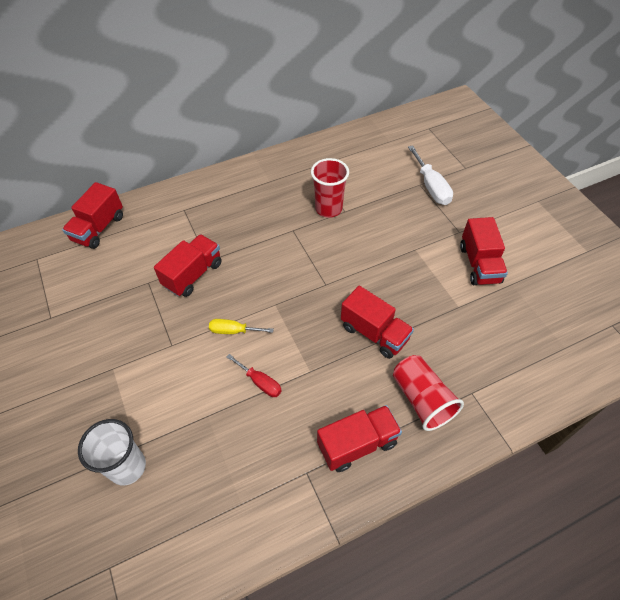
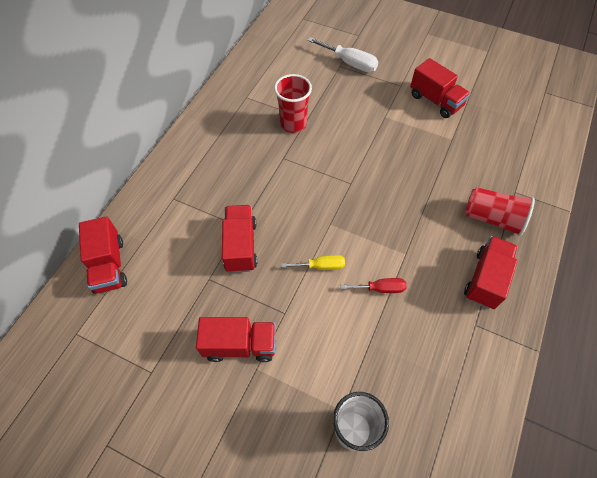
camera: 40 degrees left, 5 degrees up
(233, 331) = (321, 266): yellow screwdriver -> yellow screwdriver turned 150 degrees counterclockwise
(374, 333) = (419, 195): red truck -> red truck (240, 345)

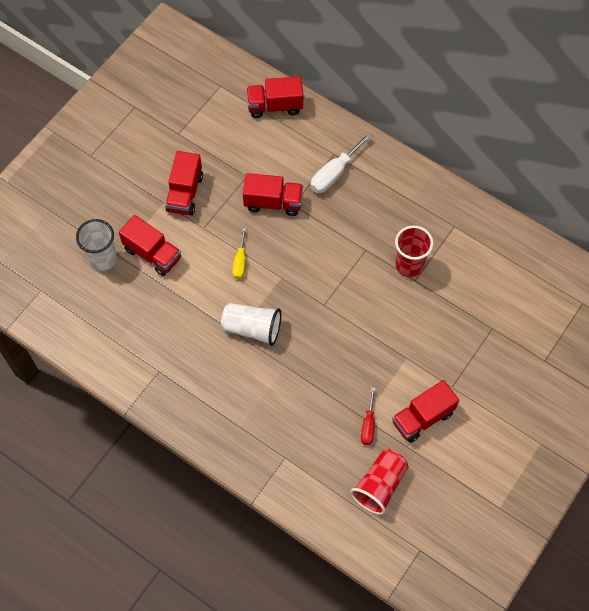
camera: 100 degrees right, 5 degrees up
(350, 63) = (495, 340): white screwdriver -> white screwdriver (334, 173)
(380, 288) = (208, 304): red screwdriver -> red screwdriver (368, 425)
(395, 241) = (252, 328): none -> white cup
(485, 279) = (197, 394): red truck -> red truck (152, 254)
(492, 218) = (258, 423): red cup -> red cup (379, 485)

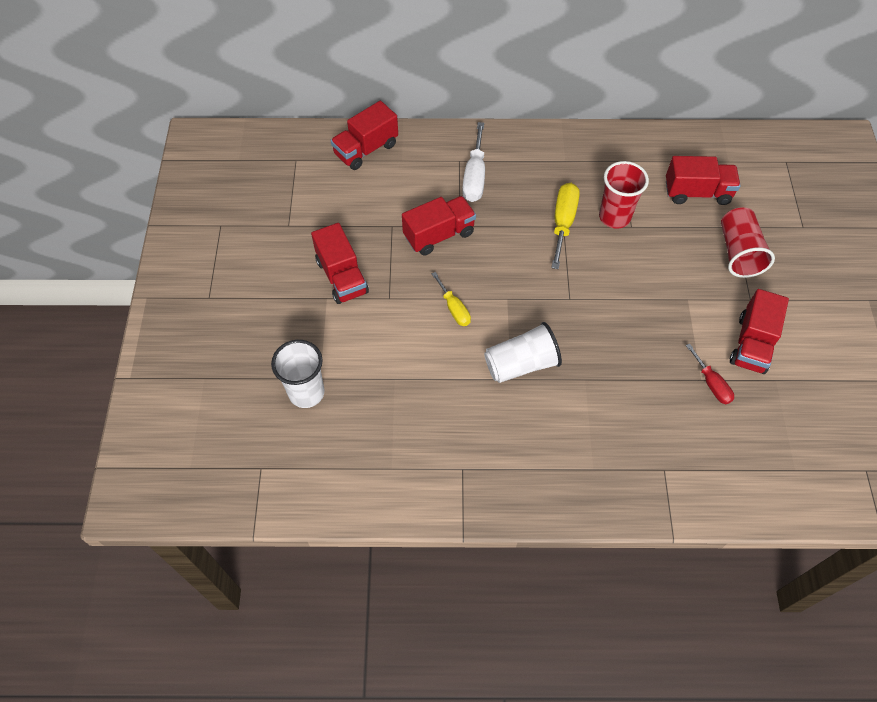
camera: 35 degrees left, 5 degrees down
(152, 254) = (356, 355): red truck -> red truck (697, 192)
(367, 247) = (563, 223): none -> yellow screwdriver
(379, 485) = (774, 434): red cup -> red cup (738, 252)

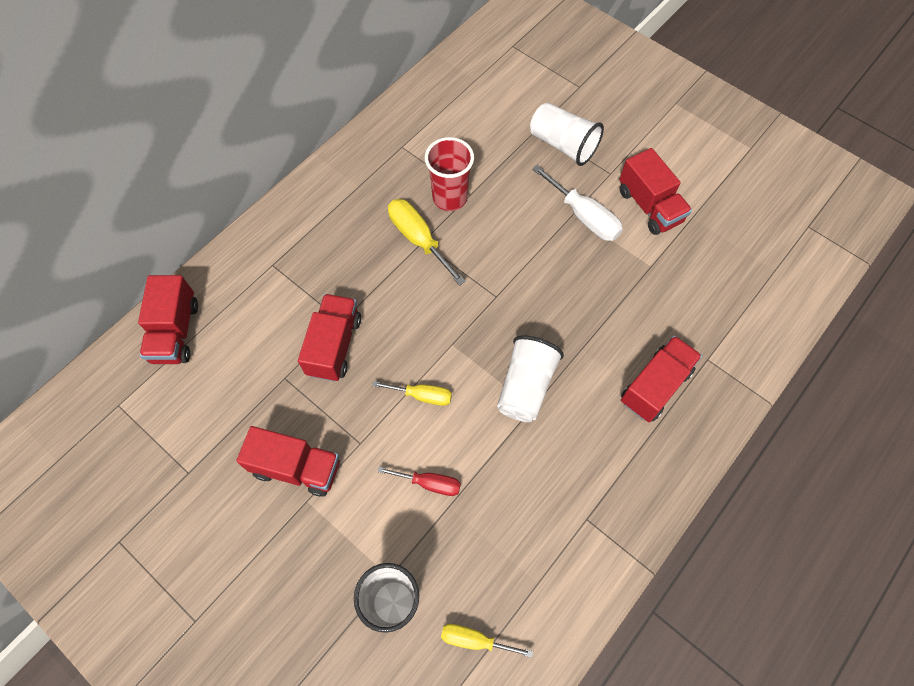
camera: 50 degrees left, 5 degrees up
(322, 456) = (474, 640): none -> yellow screwdriver
(474, 177) = (302, 267): white screwdriver -> white screwdriver (584, 216)
(697, 192) = (483, 124): red truck -> red truck (655, 386)
(711, 384) = (660, 262): red screwdriver -> red screwdriver (429, 483)
(738, 252) = (563, 145): red cup -> white cup

